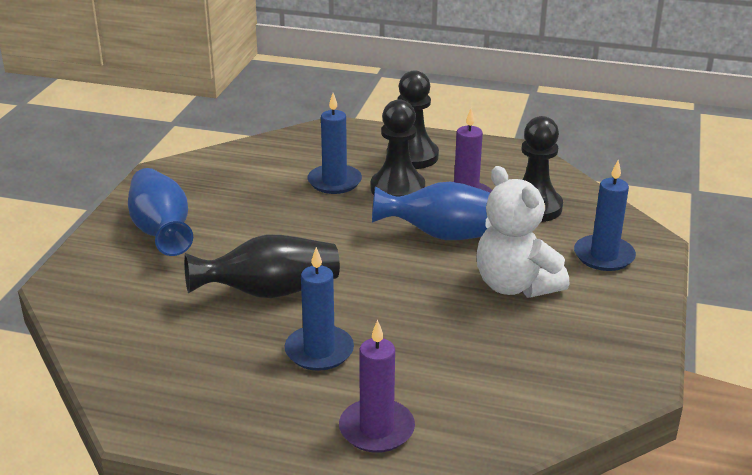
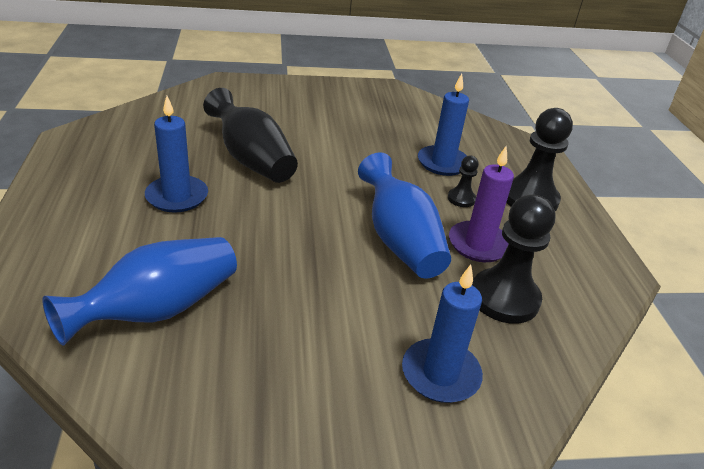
camera: 65 degrees right, 5 degrees up
(161, 231) = (310, 102): blue vase -> blue vase (158, 310)
(376, 429) = (72, 243): purple candle -> none
(397, 188) = (461, 199): black pawn -> black pawn, size x0.49
(515, 285) = (334, 302): white teddy bear -> none

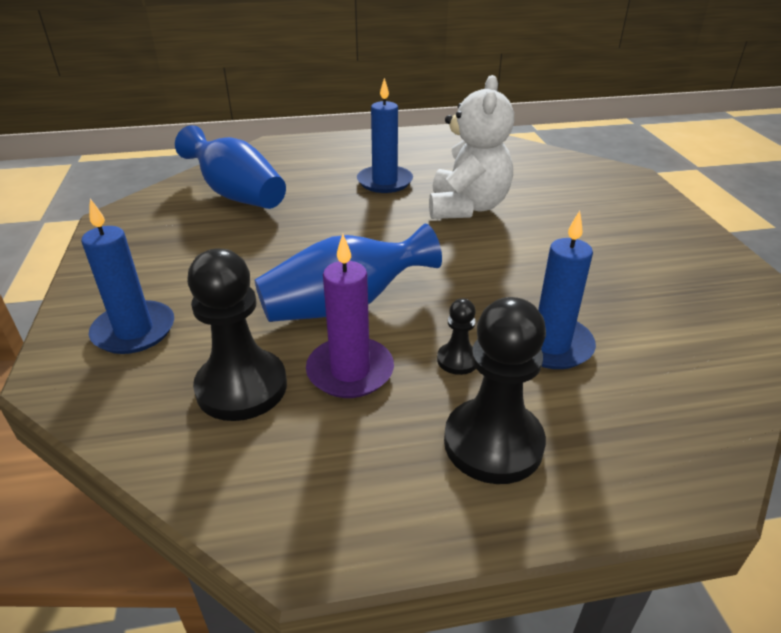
camera: 90 degrees right, 0 degrees up
(252, 160) = (467, 207): black vase -> white teddy bear

